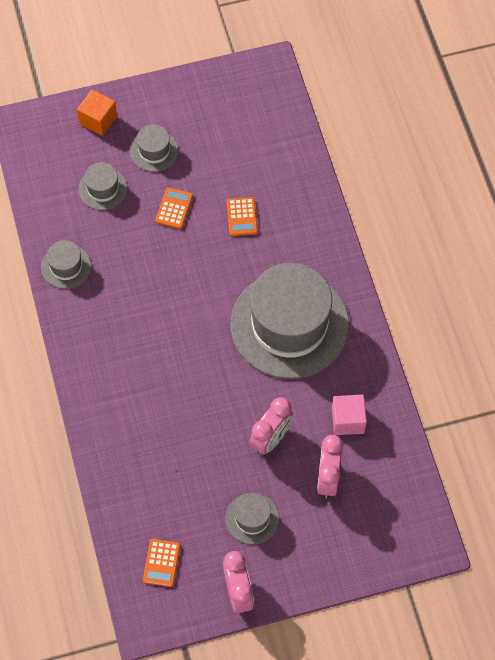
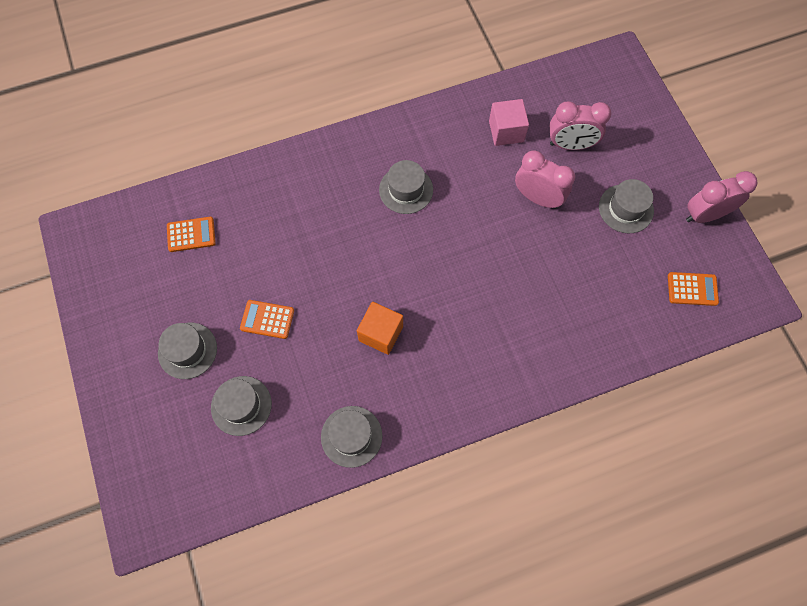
camera: 95 degrees left, 5 degrees up
(98, 120) = (140, 423): orange cube -> orange cube (381, 333)
(242, 217) = (276, 246): orange calculator -> orange calculator (191, 235)
(289, 325) = (406, 190): grey hat -> grey hat, size x0.43

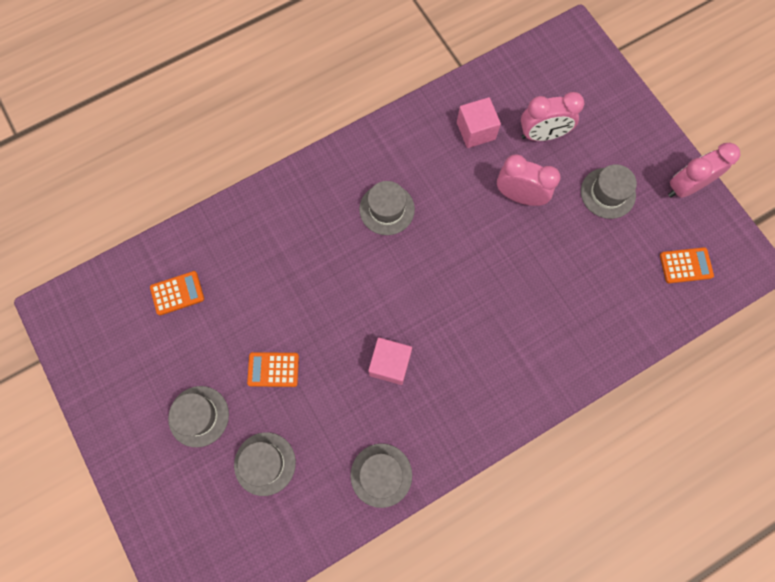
camera: 10 degrees left, 5 degrees up
(381, 333) = (390, 364): orange cube -> pink cube

